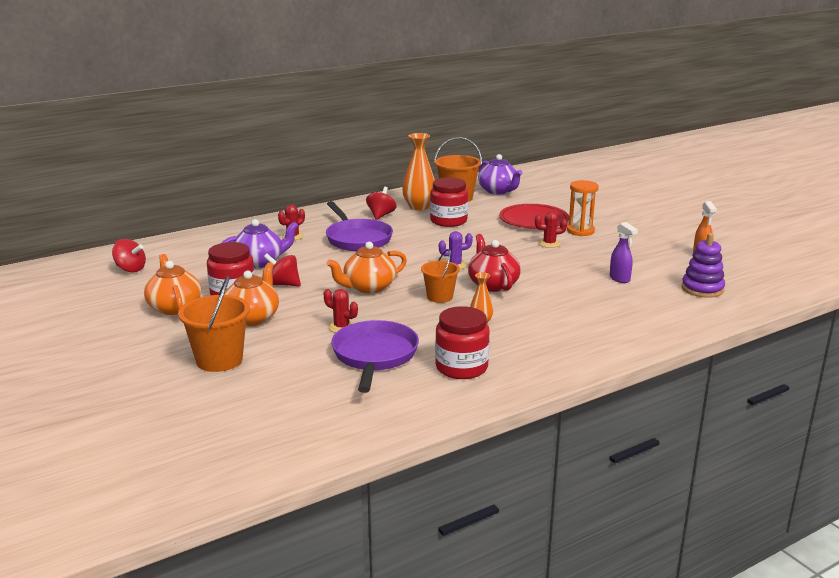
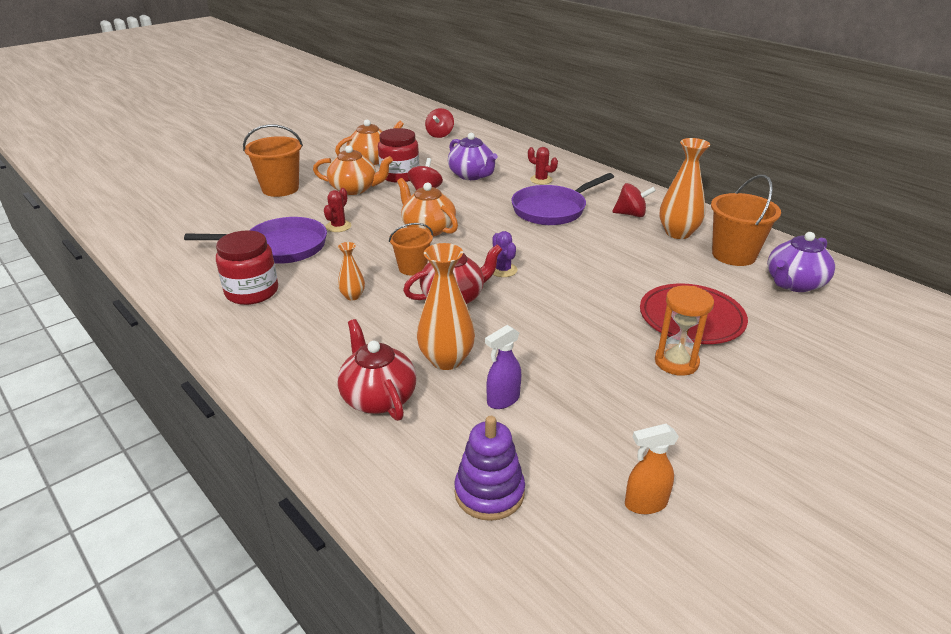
camera: 80 degrees right, 10 degrees up
(448, 221) = (643, 255): red jar -> none
(549, 243) = (608, 334): red cactus -> none
(575, 292) = (446, 360): none -> orange vase
(619, 316) = (378, 397): none -> red teapot

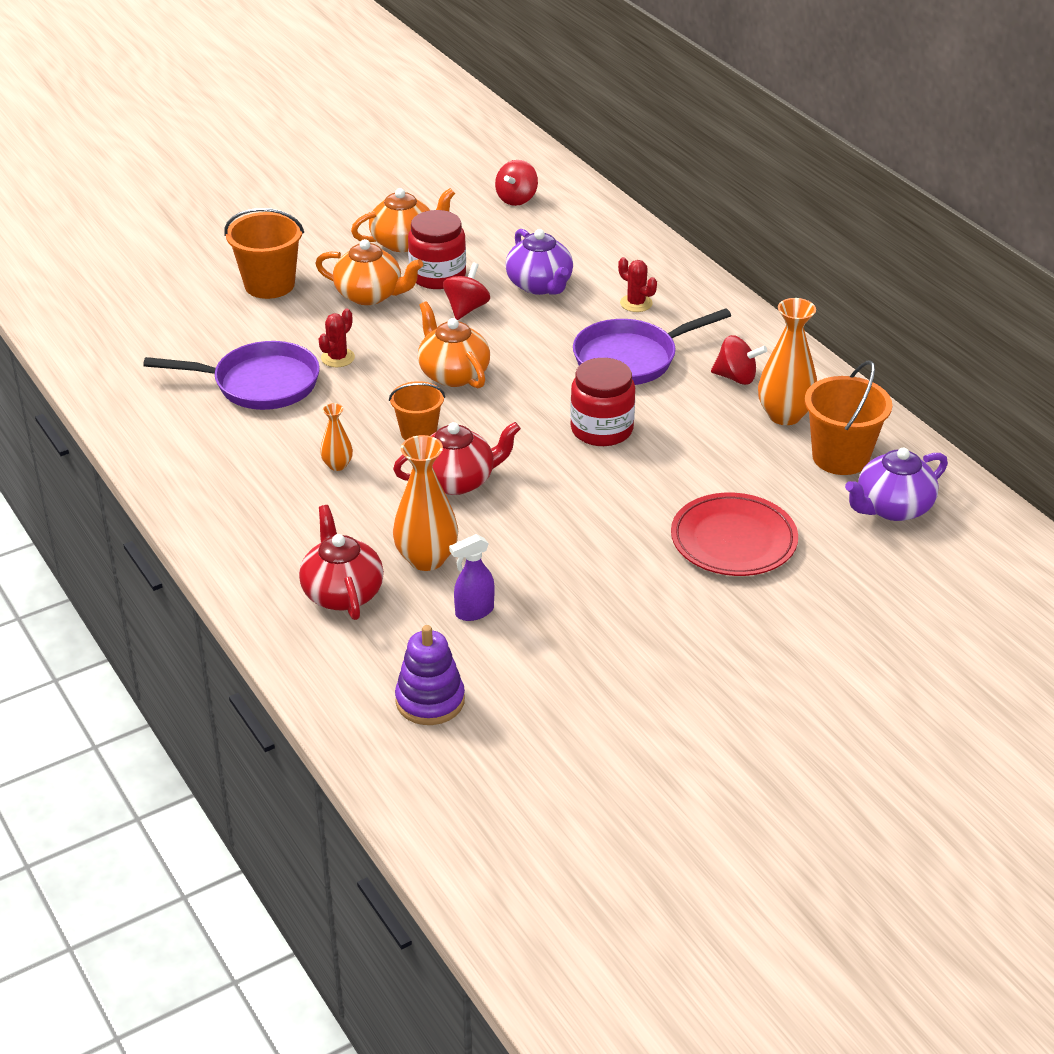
camera: 10 degrees right, 5 degrees up
(252, 292) = (220, 446): red jar -> red jar (601, 429)
(503, 270) = (530, 448): purple cactus -> none
(645, 504) = (577, 730): orange spray bottle -> none
(676, 362) = (686, 592): orange hourglass -> none

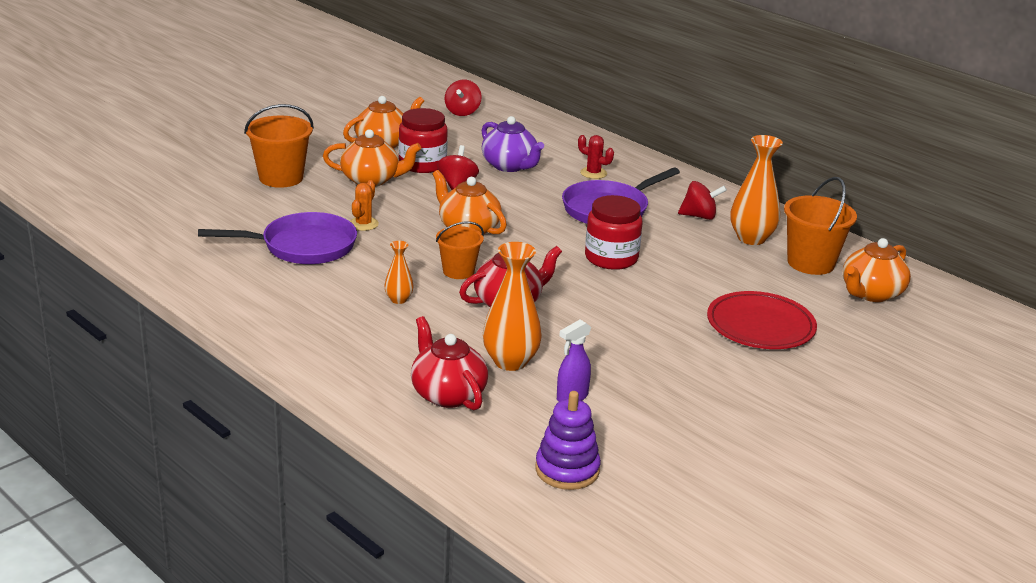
camera: 15 degrees left, 10 degrees down
(337, 358) = (363, 224): red cactus -> orange cactus
(892, 508) = (871, 293): purple teapot -> orange teapot

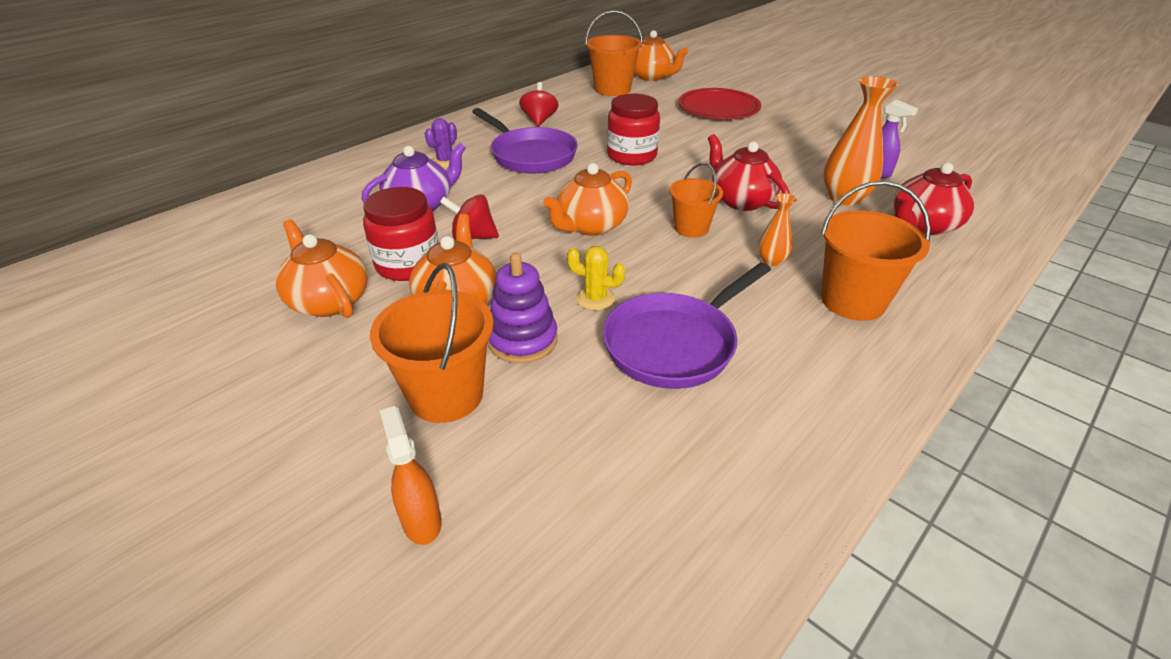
camera: 90 degrees left, 10 degrees up
(195, 174) = (421, 521): none -> orange spray bottle
(303, 246) = (675, 344): purple pan -> purple pan turned 120 degrees counterclockwise
(331, 324) = (852, 301): none -> orange bucket
(363, 224) = (595, 298): orange cactus -> yellow cactus
(462, 112) = (234, 242): red spinning top -> none
(567, 470) = (974, 175): purple stacking toy -> purple stacking toy (522, 340)
(593, 173) = (445, 161): red cactus -> purple cactus
(751, 238) = (577, 105): orange vase -> none

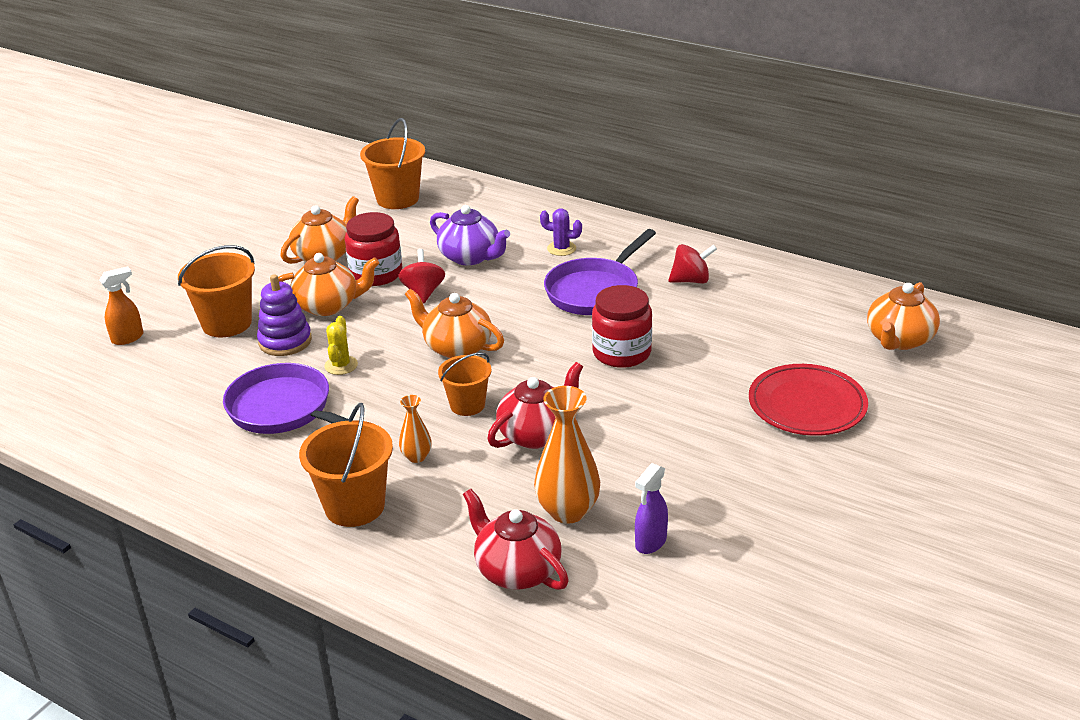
camera: 80 degrees right, 5 degrees down
(612, 89) = (825, 315): orange bucket -> orange bucket (397, 199)

